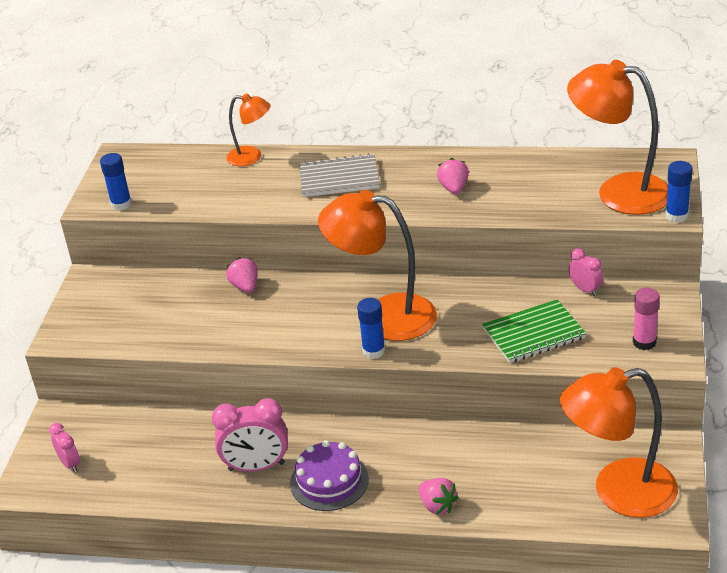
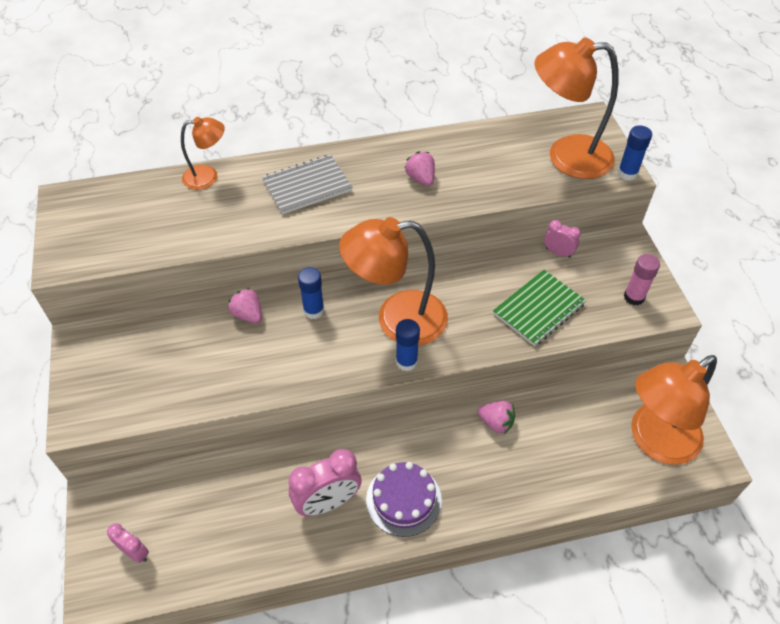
camera: 25 degrees left, 15 degrees up
(121, 204) = (93, 258): blue glue stick -> blue glue stick (313, 310)
(437, 506) = (513, 499): pink strawberry -> pink strawberry (496, 423)

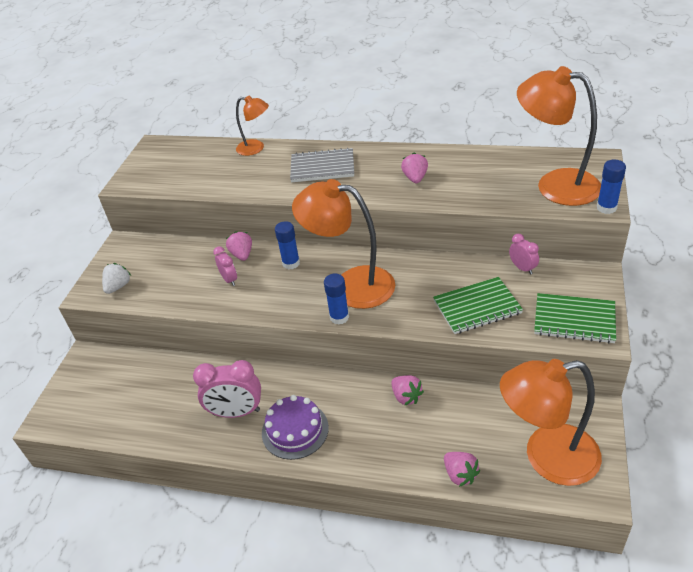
camera: 30 degrees right, 10 degrees down
(113, 400) = (118, 286): none -> white strawberry
(135, 552) = (87, 400): pink clock -> pink clock (229, 279)
(589, 487) = (460, 475): none -> pink strawberry
(634, 297) = (574, 320): pink glue stick -> green notebook

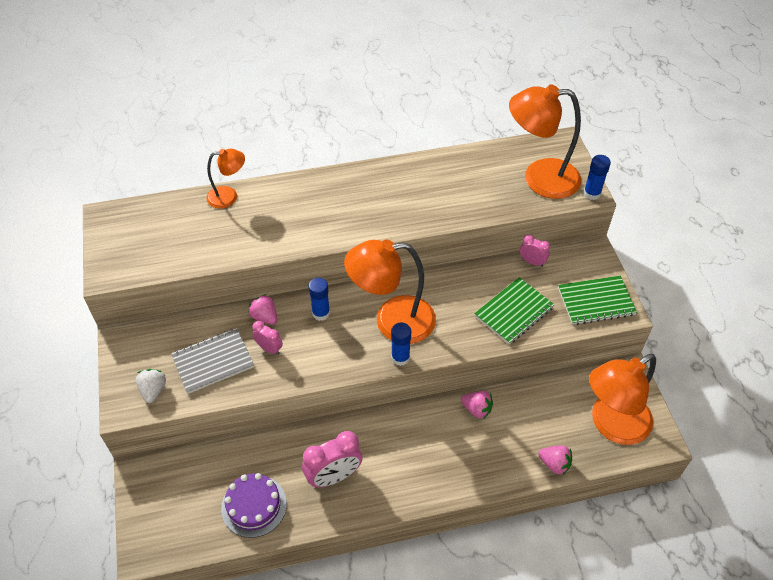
camera: 30 degrees left, 10 degrees up
(295, 430) = (398, 474): purple cake -> purple cake (254, 505)
(322, 167) = (315, 205): grey notebook -> grey notebook (213, 362)
(415, 178) = (413, 198): pink strawberry -> none

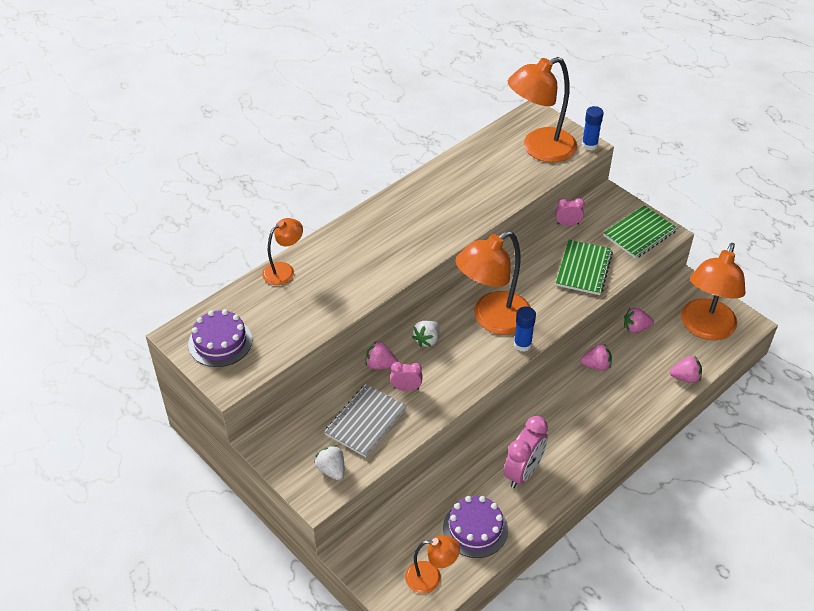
camera: 30 degrees left, 5 degrees down
(130, 236) = (220, 342): none -> purple cake
(184, 529) = (431, 577): none -> orange lamp
(321, 313) = (427, 340): blue glue stick -> white strawberry
(542, 391) = (635, 328): none -> pink strawberry

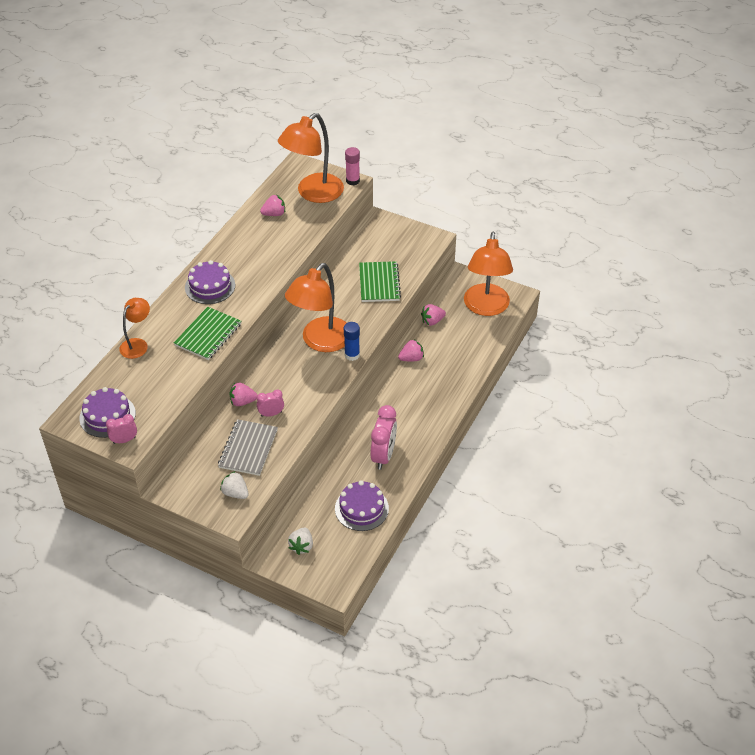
camera: 20 degrees left, 0 degrees up
(386, 225) = (210, 286): none -> purple cake
(427, 340) = (273, 372): white strawberry -> white strawberry (301, 546)
(431, 577) = (340, 554): orange lamp -> none
(567, 224) = (353, 250): pink clock -> pink clock (124, 440)
(589, 145) = (352, 181): blue glue stick -> pink glue stick
(639, 233) = (413, 244): green notebook -> green notebook (208, 335)
(685, 377) = (483, 349): pink strawberry -> pink strawberry (274, 214)

